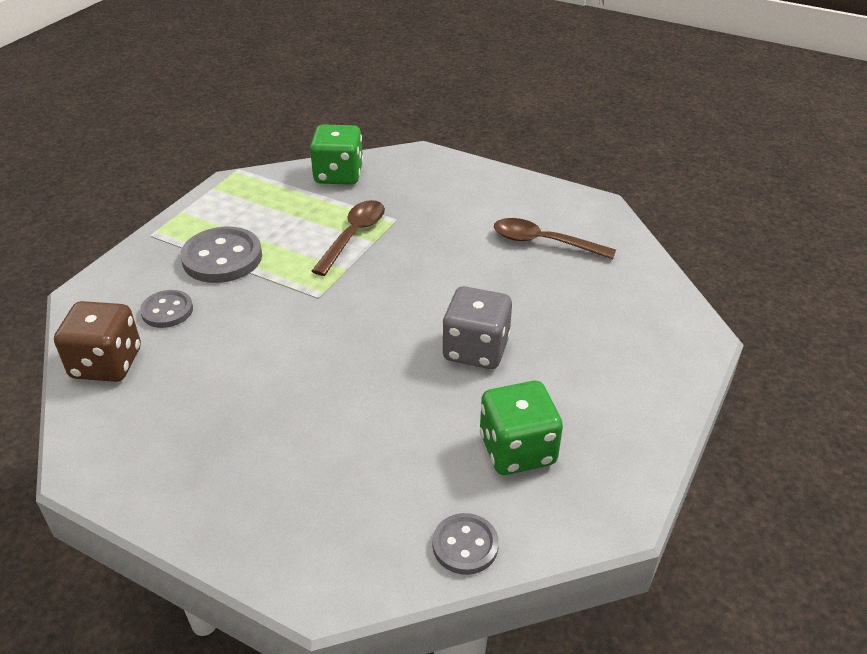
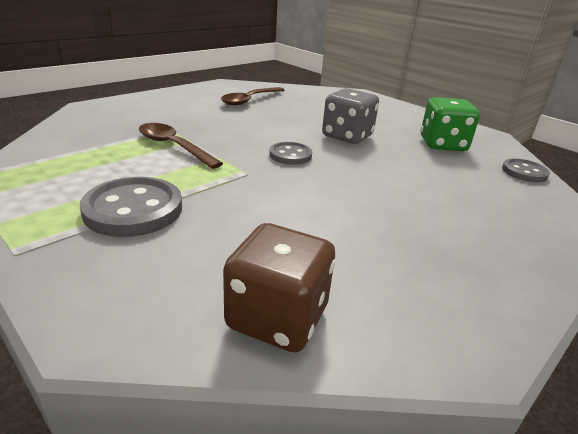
camera: 75 degrees left, 10 degrees down
(167, 311) = (201, 257): grey button -> grey button (290, 155)
(338, 175) = (67, 136): green dice -> none

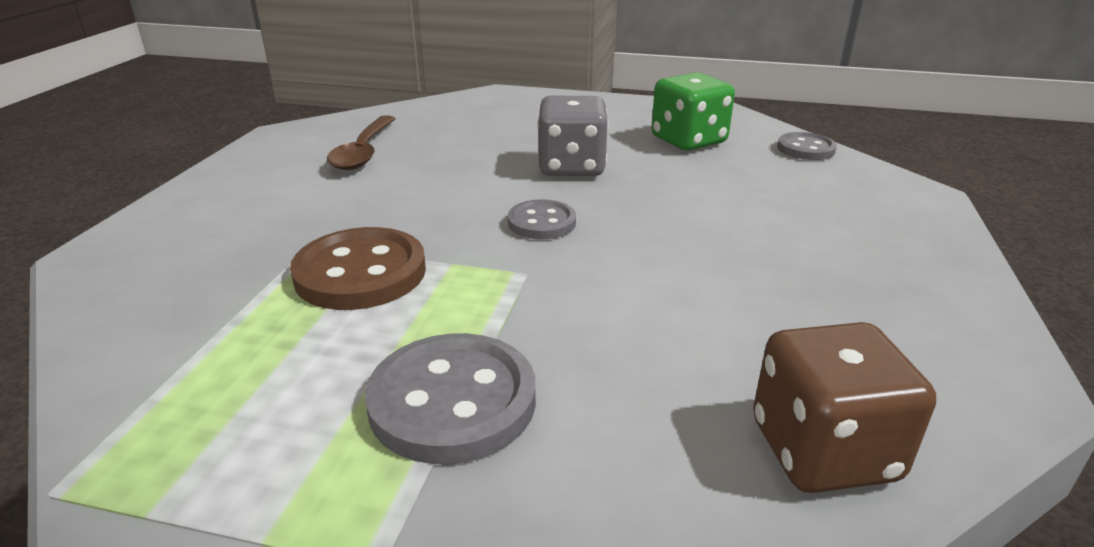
camera: 30 degrees left, 0 degrees up
(173, 146) = (360, 273): brown spoon -> brown button

